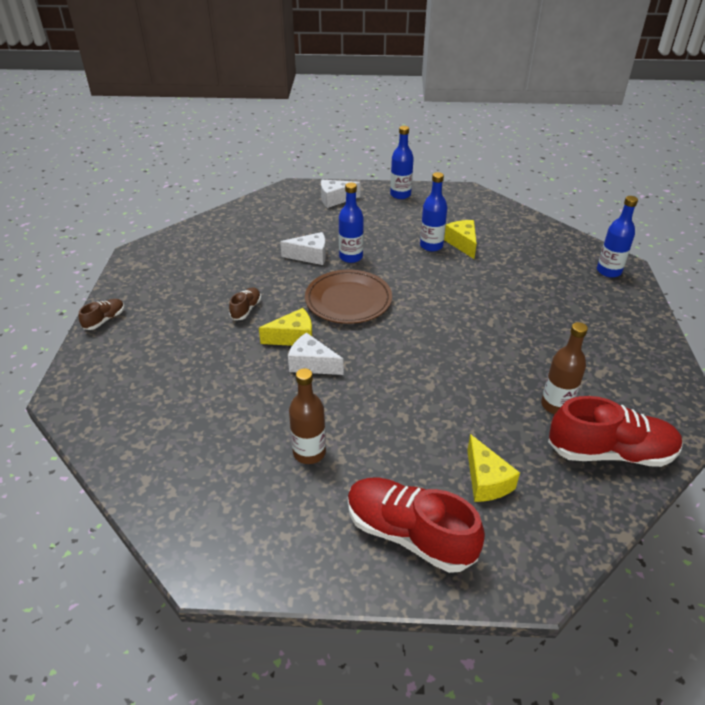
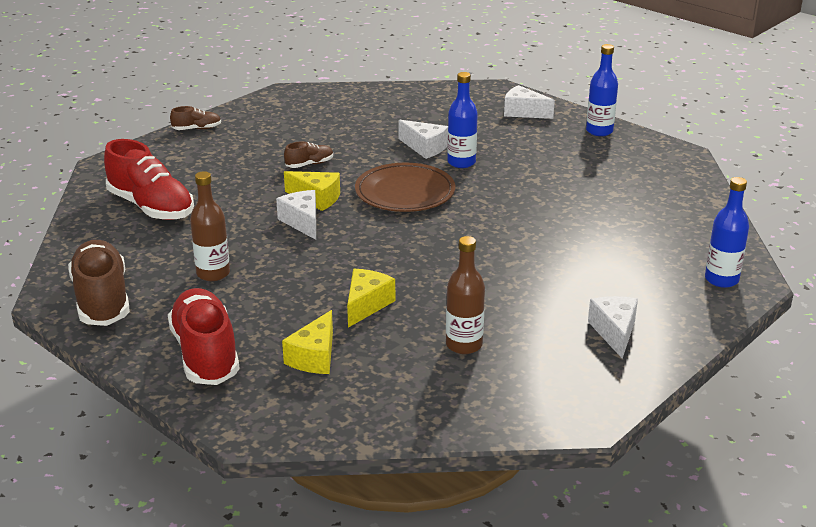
camera: 40 degrees right, 10 degrees down
(252, 540) = (102, 300): none -> brown shoe
(431, 246) = (557, 183): blue bottle -> none
(462, 244) = (593, 194): yellow cheese -> yellow cheese (366, 305)
(610, 452) = (454, 397): red shoe -> red shoe (151, 207)
(615, 341) = (614, 332): none -> white cheese

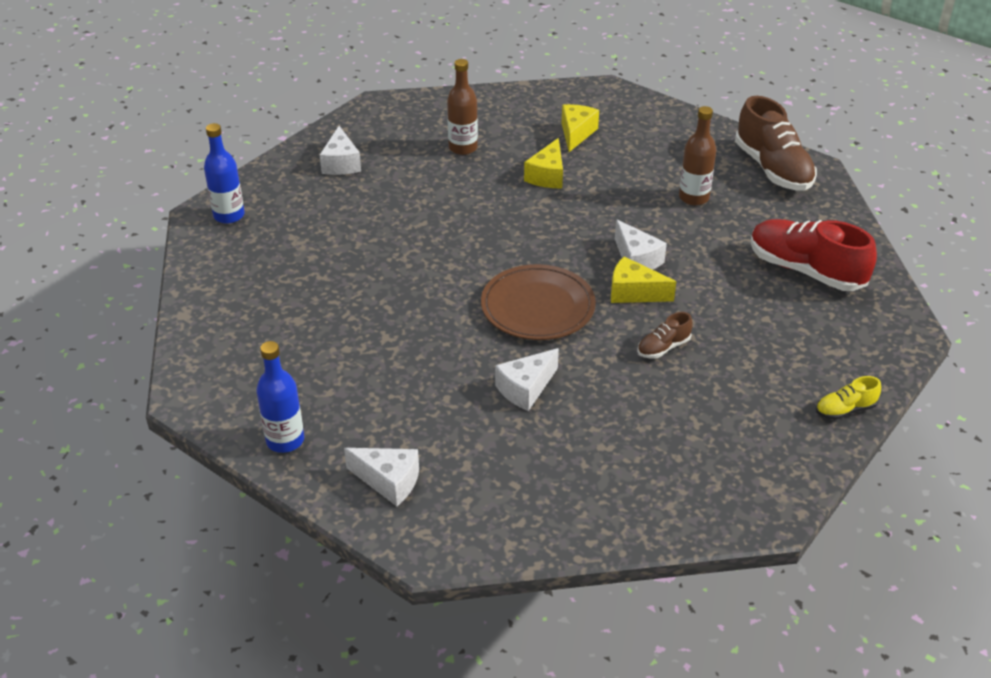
camera: 175 degrees right, 10 degrees up
(197, 129) = (845, 410): brown shoe -> yellow shoe
(205, 354) = (660, 132): red shoe -> none
(425, 148) = (526, 388): white cheese -> white cheese turned 75 degrees counterclockwise
(461, 162) = (476, 362): blue bottle -> none

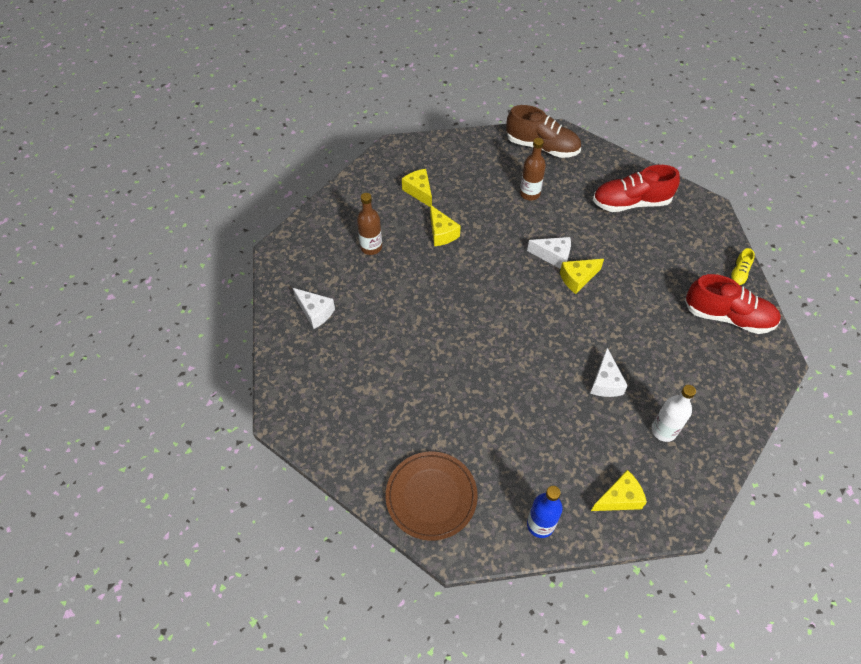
camera: 45 degrees left, 15 degrees up
(229, 215) = (299, 405): blue bottle -> none
(389, 481) = (619, 498): white cheese -> yellow cheese
(523, 468) = (664, 430): none -> white bottle
(537, 307) = (547, 326): brown plate -> brown plate (431, 497)
(663, 347) = (631, 302): brown shoe -> none
(764, 435) = (727, 317): none -> red shoe

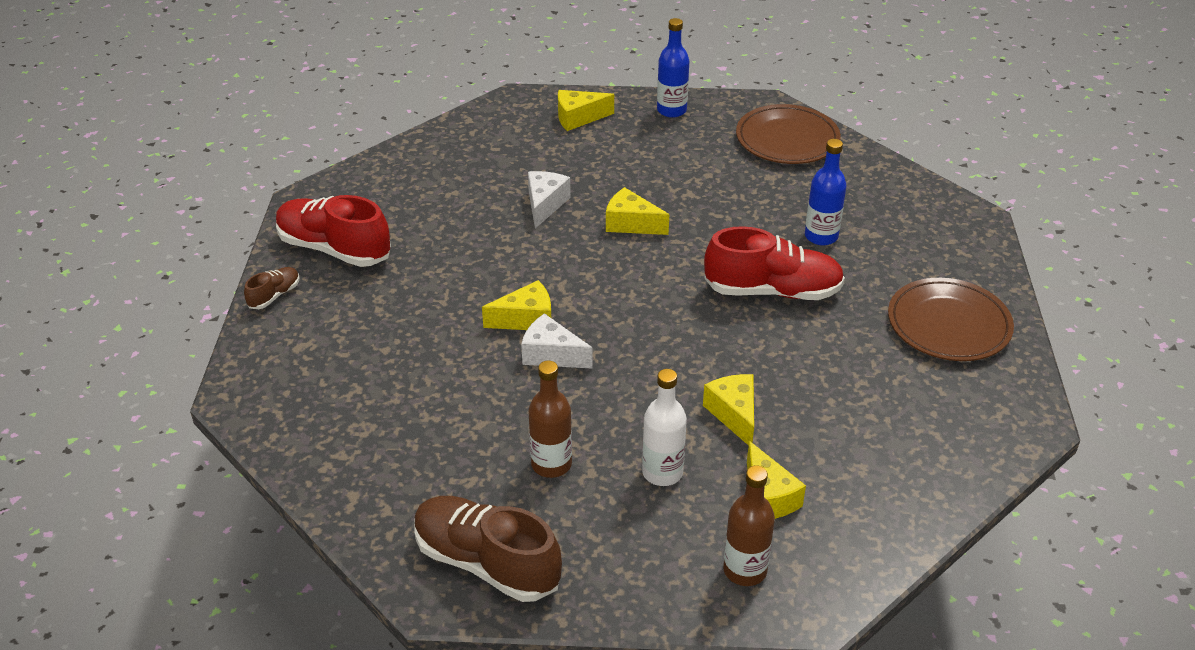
camera: 170 degrees left, 15 degrees down
(315, 312) = (948, 324): white cheese -> brown plate
(371, 247) = (862, 407): brown bottle -> brown bottle (745, 570)
(398, 380) = (821, 236): none -> blue bottle
(537, 371) = (631, 224): none -> yellow cheese
(631, 203) = (371, 422): red shoe -> red shoe (772, 291)
(664, 430) = (498, 158): white bottle -> white bottle (662, 472)
(738, 274) = (274, 295): yellow shoe -> brown shoe

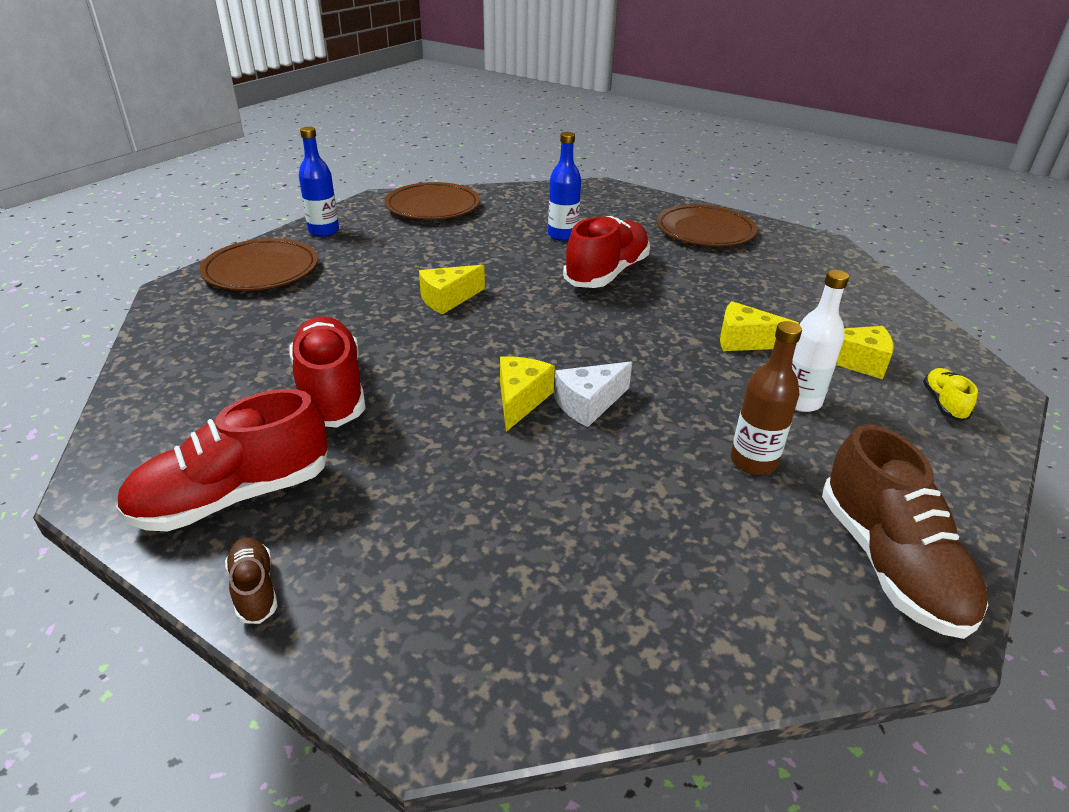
camera: 60 degrees left, 5 degrees down
(461, 230) = (330, 391): none -> red shoe
(486, 563) = (889, 562): brown shoe -> brown shoe turned 75 degrees counterclockwise
(545, 204) = (360, 330): white cheese -> none
(578, 118) = (261, 270): yellow cheese -> brown plate
(745, 570) = (943, 403): brown bottle -> yellow shoe

